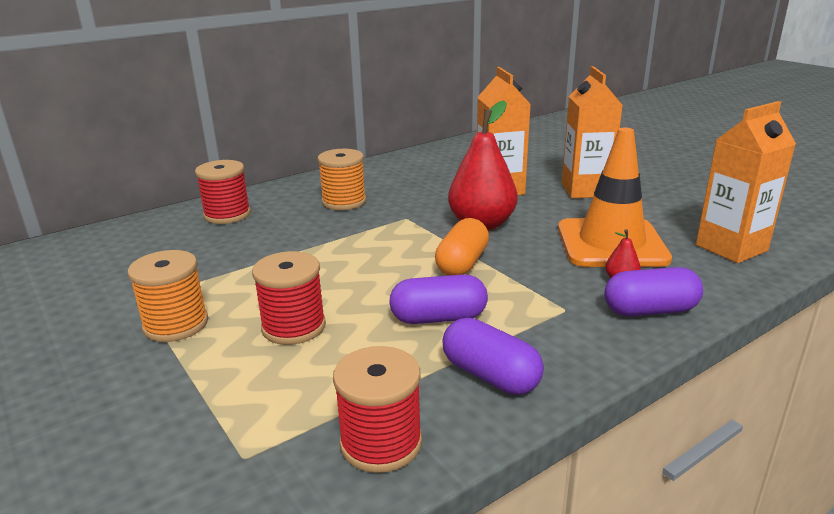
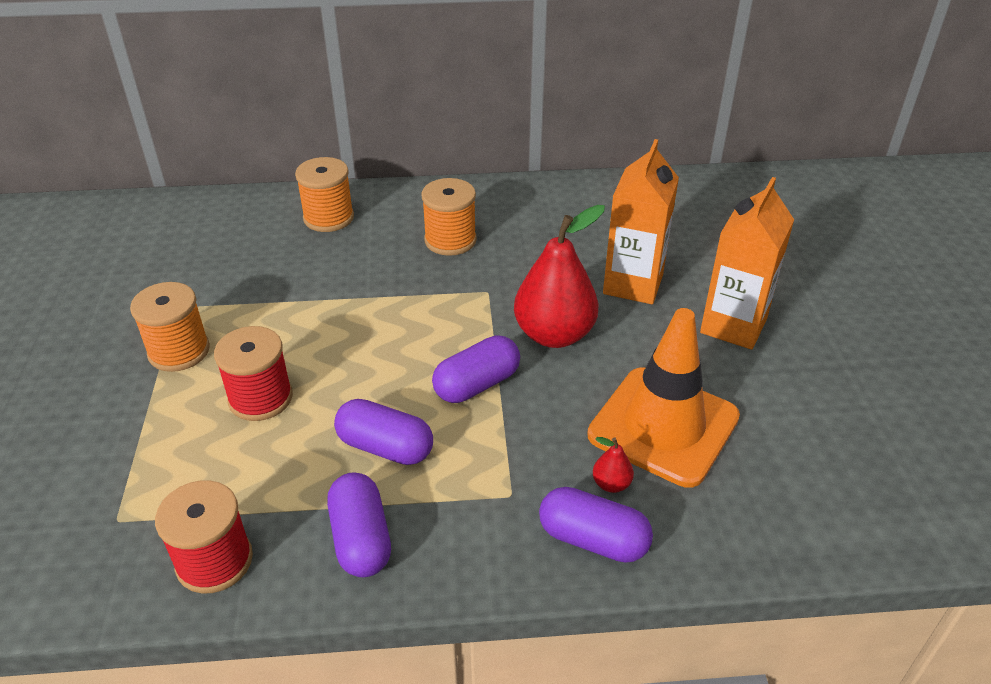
camera: 30 degrees right, 15 degrees up
(227, 215) = (328, 218): red spool -> orange spool
(462, 264) = (477, 384): orange capsule -> purple capsule
(731, 248) = (799, 497): orange carton -> none

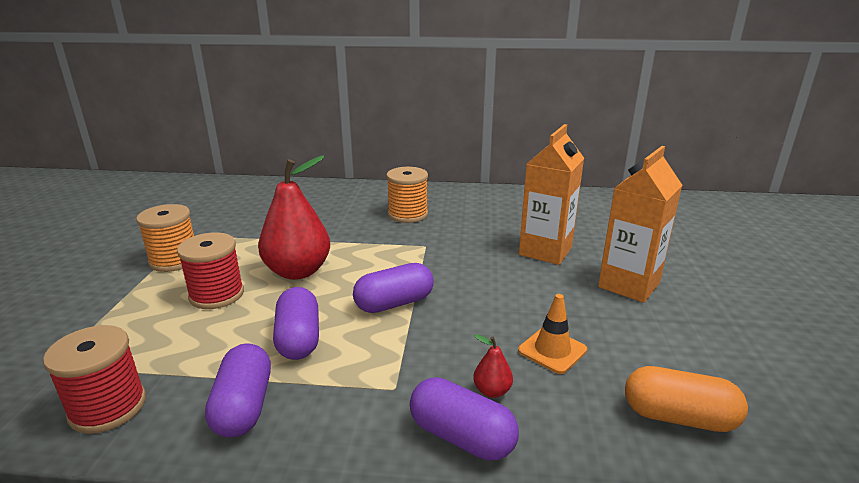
camera: 10 degrees right, 15 degrees down
(328, 218) = (324, 196): orange spool -> none
(385, 447) = (299, 339): purple capsule -> purple capsule turned 45 degrees clockwise
(554, 334) = (471, 277): red pear -> red pear (298, 271)
(663, 426) = (552, 350): orange traffic cone -> orange traffic cone, size x0.47
(794, 488) = (678, 417): none -> orange capsule

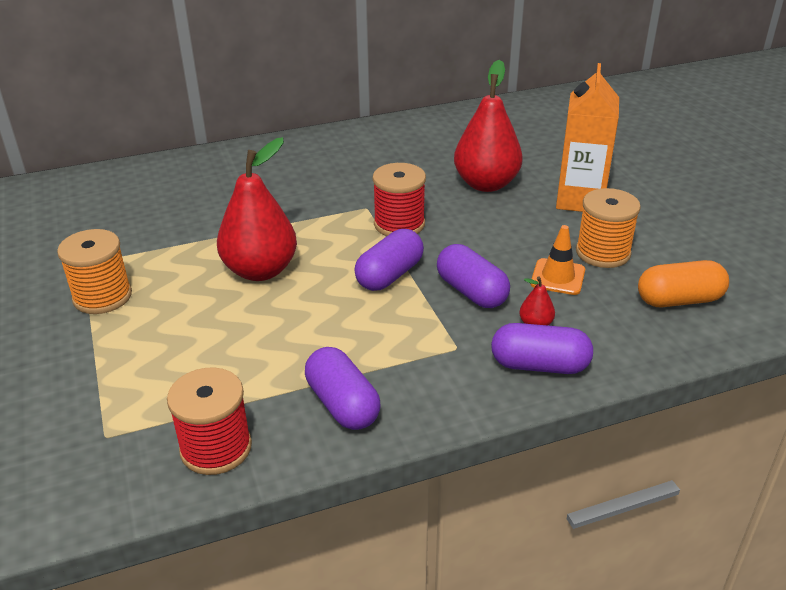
camera: 25 degrees left, 10 degrees up
(217, 295) = (199, 319): red spool -> red spool (399, 224)
(299, 339) = (331, 334): purple capsule -> purple capsule (471, 292)
(408, 214) = (316, 176): orange spool -> orange spool (603, 253)
(545, 251) = (486, 184): orange carton -> red pear

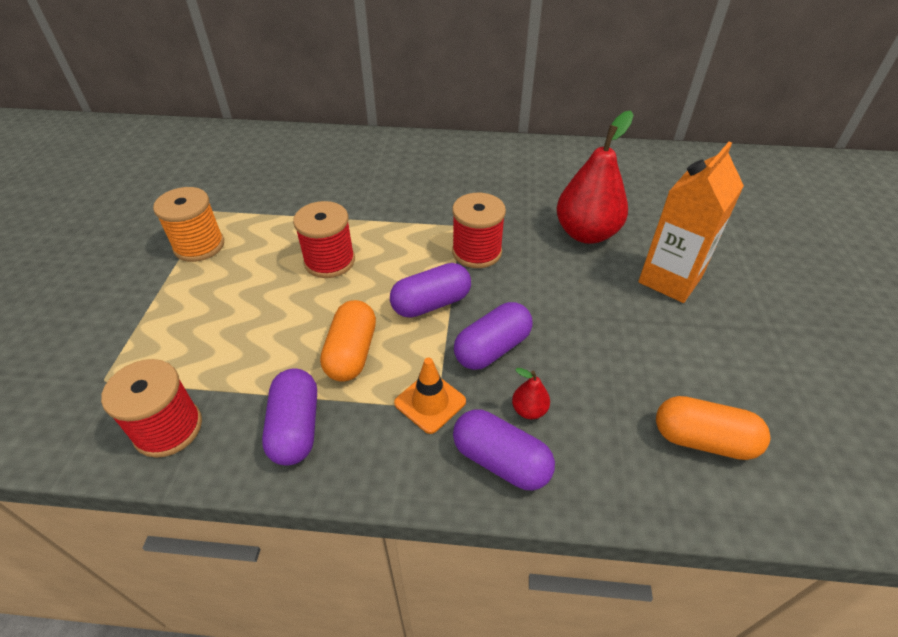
camera: 25 degrees right, 10 degrees up
(260, 270) = (329, 261): red pear -> red spool
(346, 334) = (351, 353): none -> orange capsule
(471, 292) = (492, 348): purple capsule -> purple capsule turned 60 degrees clockwise
(558, 277) = (588, 362): orange traffic cone -> orange traffic cone (430, 402)
(603, 253) = (654, 350): orange spool -> none

